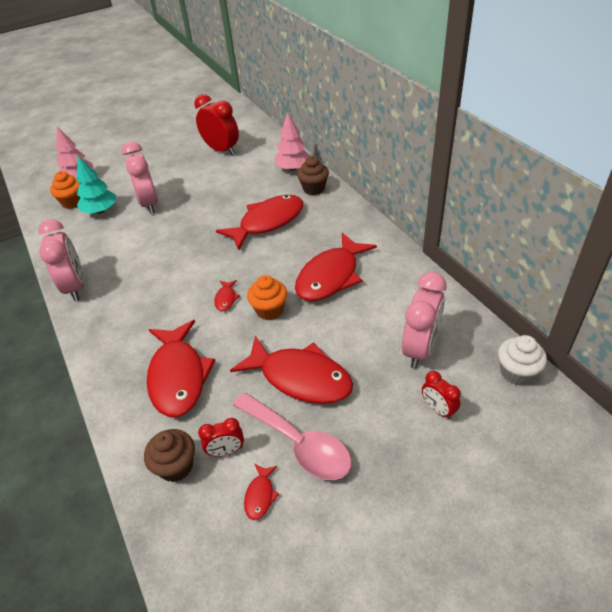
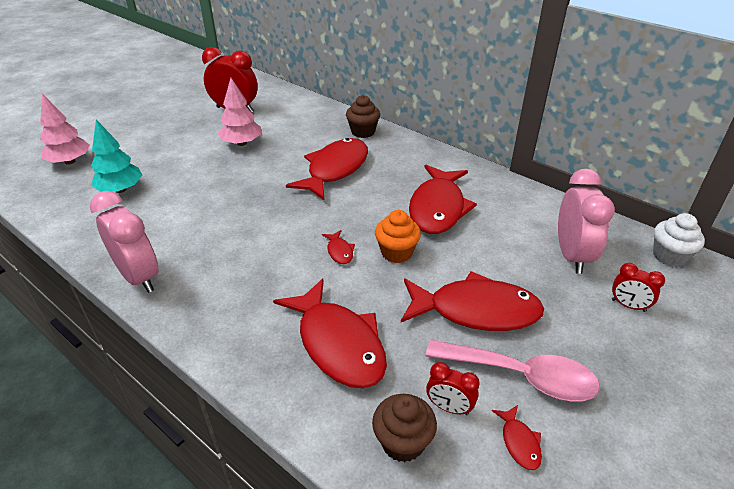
camera: 25 degrees left, 5 degrees down
(73, 202) = (76, 187): orange cupcake -> none
(149, 204) = (180, 173): pink clock -> none
(226, 451) = (449, 407): red clock -> red clock turned 60 degrees clockwise
(293, 168) = (327, 116): pink tree -> pink tree (242, 143)

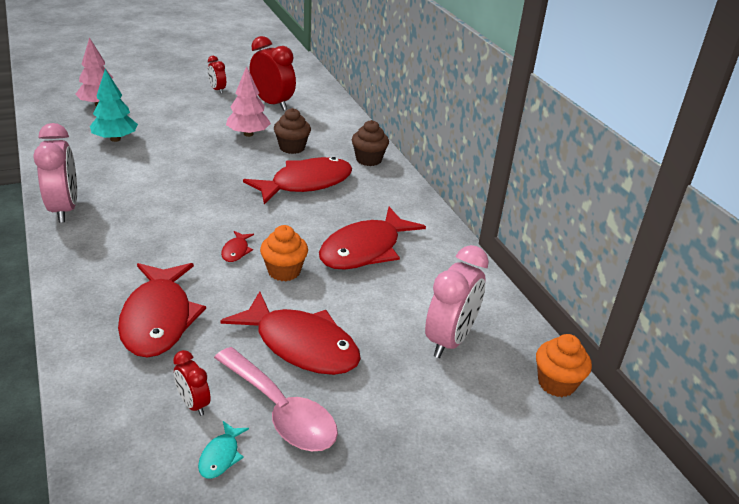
camera: 25 degrees right, 5 degrees down
(402, 442) = (130, 409): brown cupcake -> brown cupcake (292, 147)
(519, 442) = (221, 456): red fish -> turquoise fish
(628, 305) = (454, 405): red clock -> red clock (217, 90)
(669, 256) = (556, 383): white cupcake -> orange cupcake

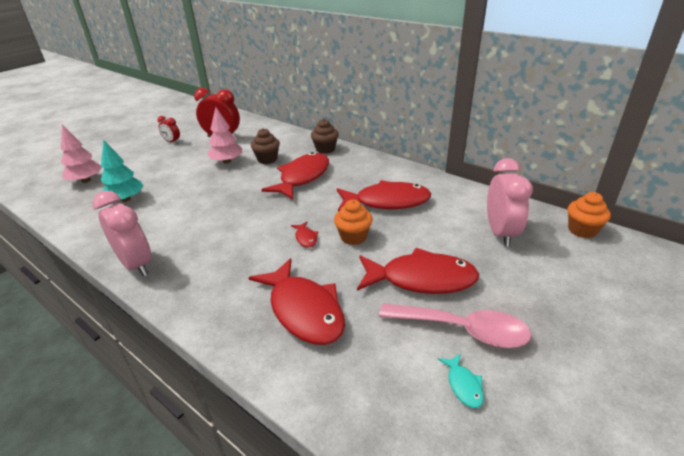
camera: 25 degrees left, 0 degrees up
(193, 404) = (400, 358): red clock -> none
(365, 249) = (387, 202): red fish -> red fish turned 105 degrees counterclockwise

